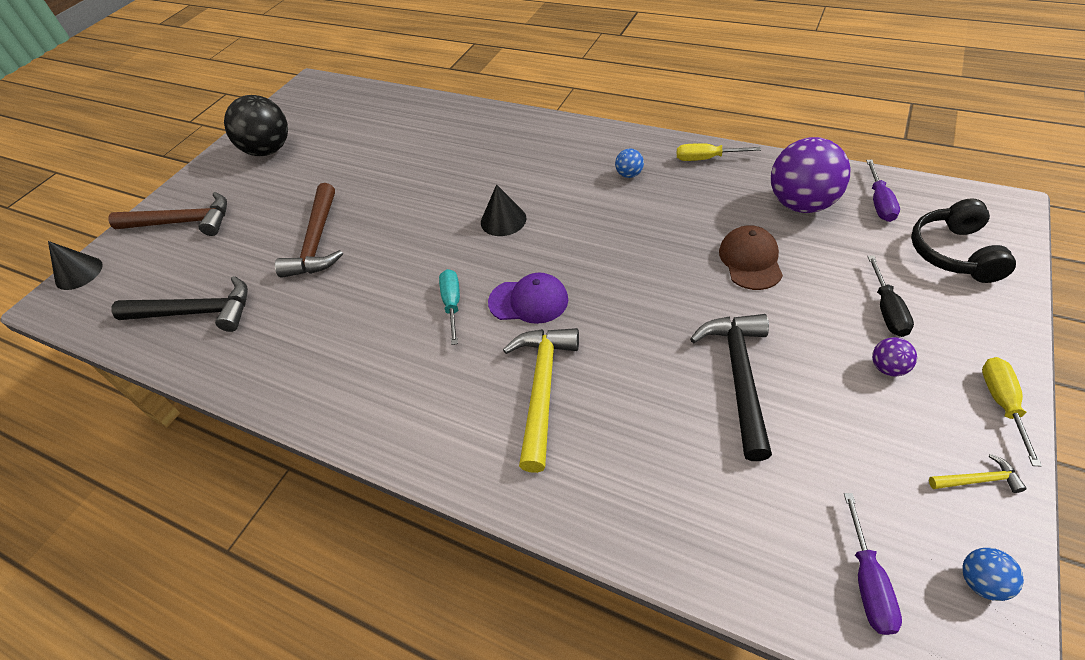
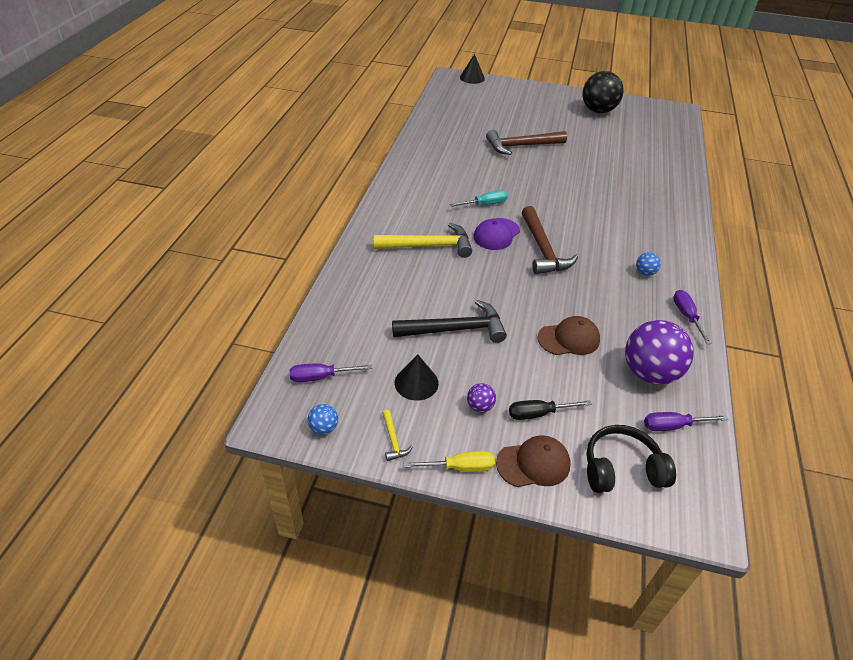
camera: 70 degrees right, 5 degrees down
(182, 222) = (520, 97): brown hammer -> brown hammer (542, 249)
(196, 312) = (455, 119): black hammer -> none
(503, 220) = (568, 216): black cone -> black cone (416, 383)
(529, 301) = (496, 234): purple cap -> purple cap turned 45 degrees clockwise
(705, 159) = (686, 316): yellow screwdriver -> purple screwdriver
(971, 327) = (533, 464): none -> brown cap

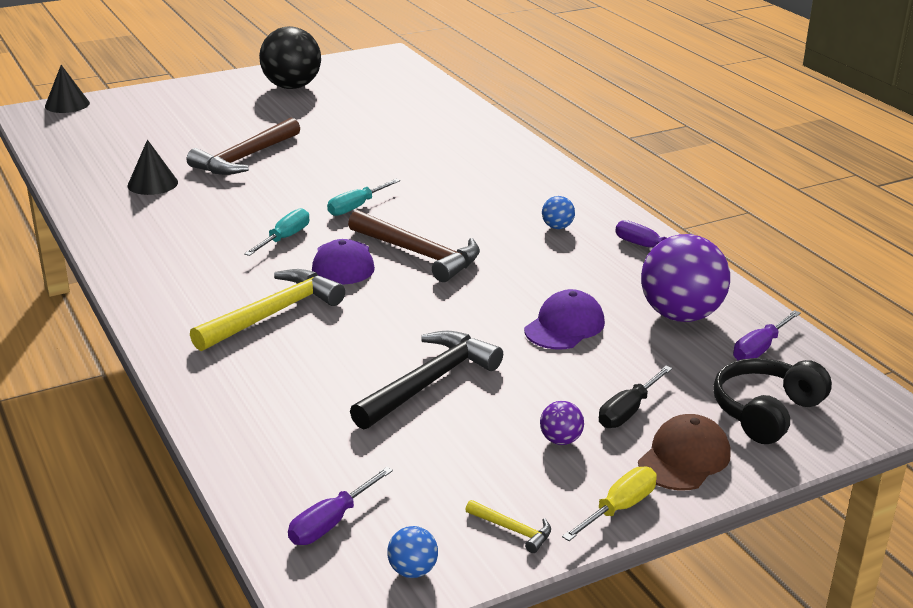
camera: 40 degrees left, 15 degrees down
(416, 383) = (458, 459): black cone -> black cone (152, 184)
(543, 203) = (356, 207): none -> turquoise screwdriver
(569, 339) = (564, 326): brown cap -> purple cap

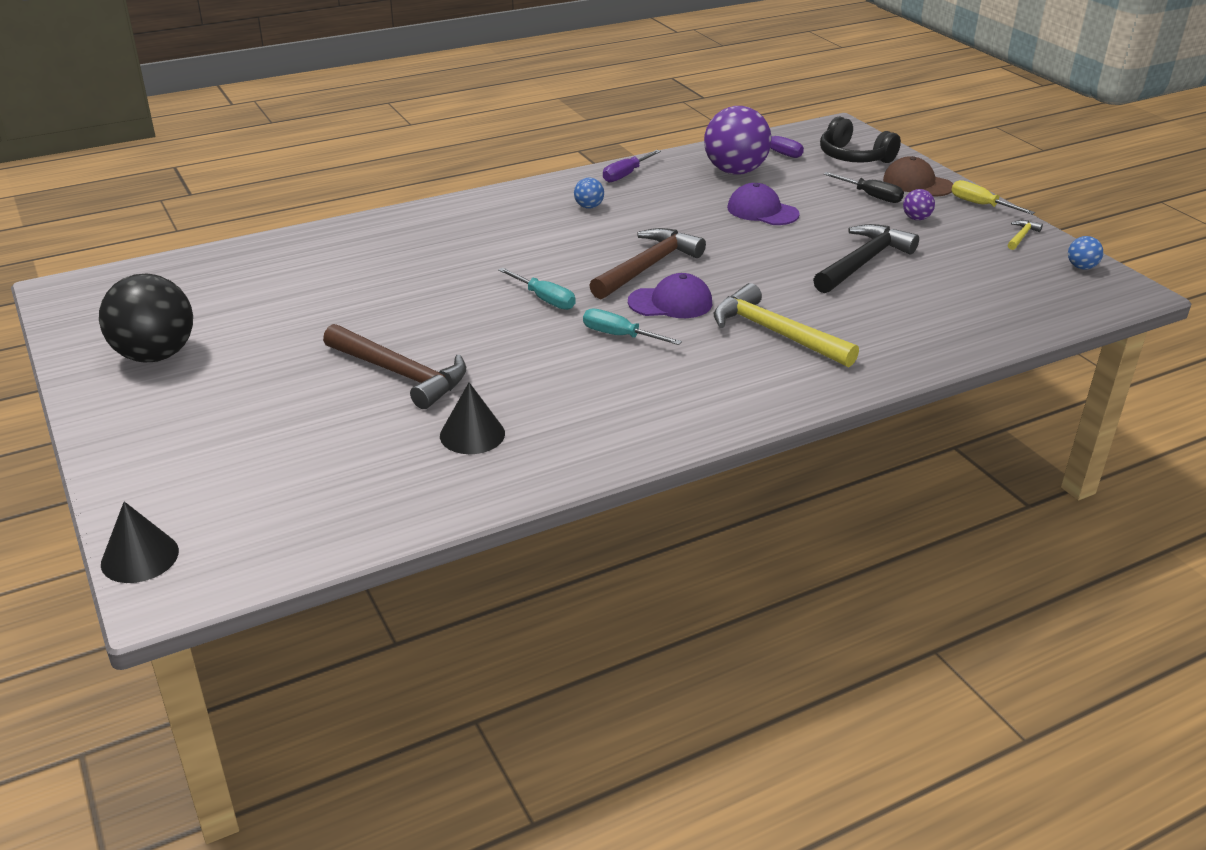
camera: 90 degrees left, 5 degrees up
(330, 523) = (1053, 295): purple screwdriver -> none
(429, 383) = (863, 262): black hammer -> black hammer turned 90 degrees clockwise

